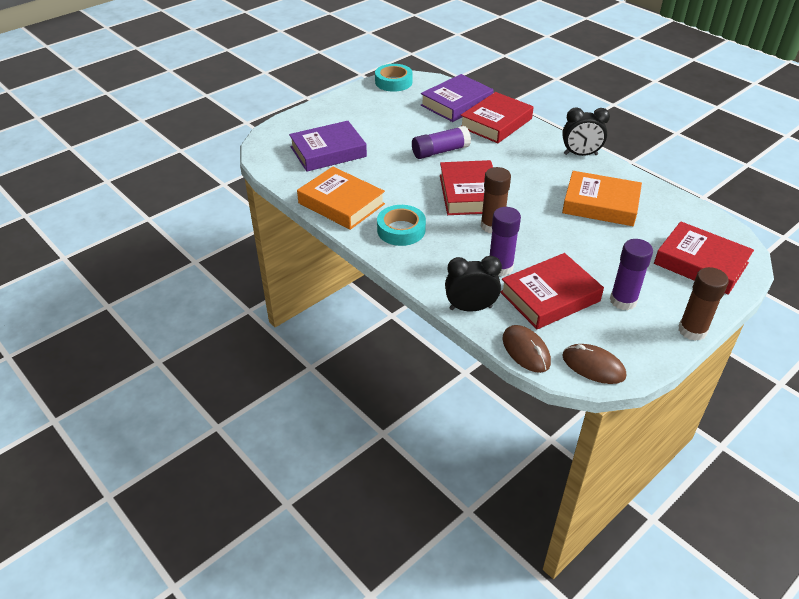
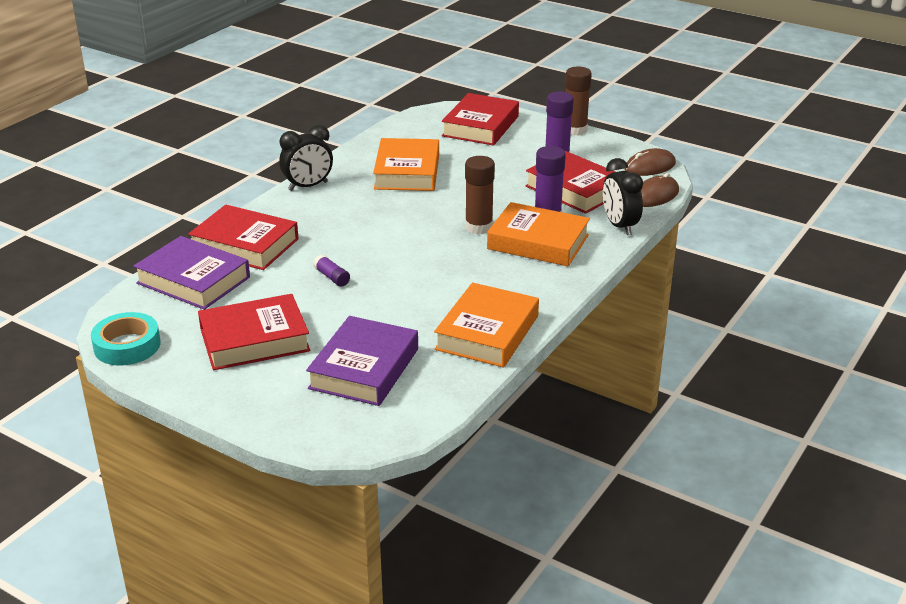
camera: 105 degrees left, 10 degrees down
(328, 152) = (364, 368): purple book -> purple book turned 60 degrees clockwise
(401, 230) = (518, 281): turquoise tape -> none
(440, 151) = (332, 277): purple glue stick -> purple glue stick, size x0.54
(457, 252) = (538, 242): none -> orange book
(469, 193) = (421, 247): red book -> red book (254, 340)
(580, 154) = (308, 186): black clock -> black clock turned 75 degrees clockwise
(593, 366) = (650, 167): brown mouse -> brown mouse turned 45 degrees clockwise

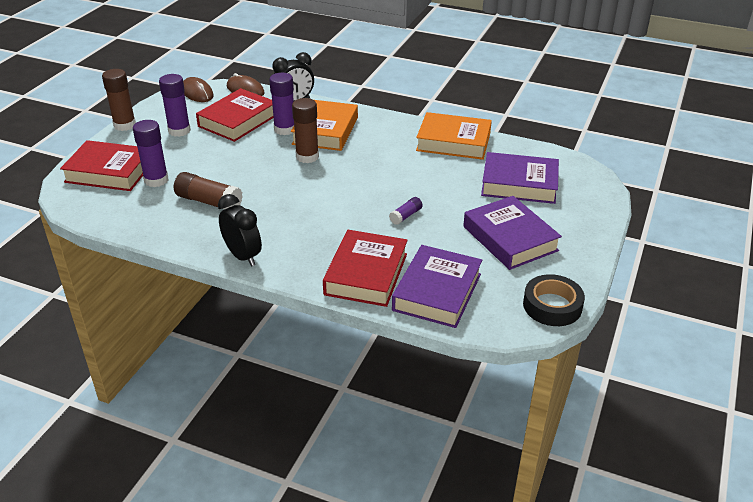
camera: 100 degrees left, 5 degrees up
(127, 346) = (552, 306): turquoise tape -> black tape
(254, 340) = (510, 238): red book -> purple book
(407, 172) = (209, 202): orange book -> brown glue stick
(457, 147) = (156, 180): none -> purple glue stick

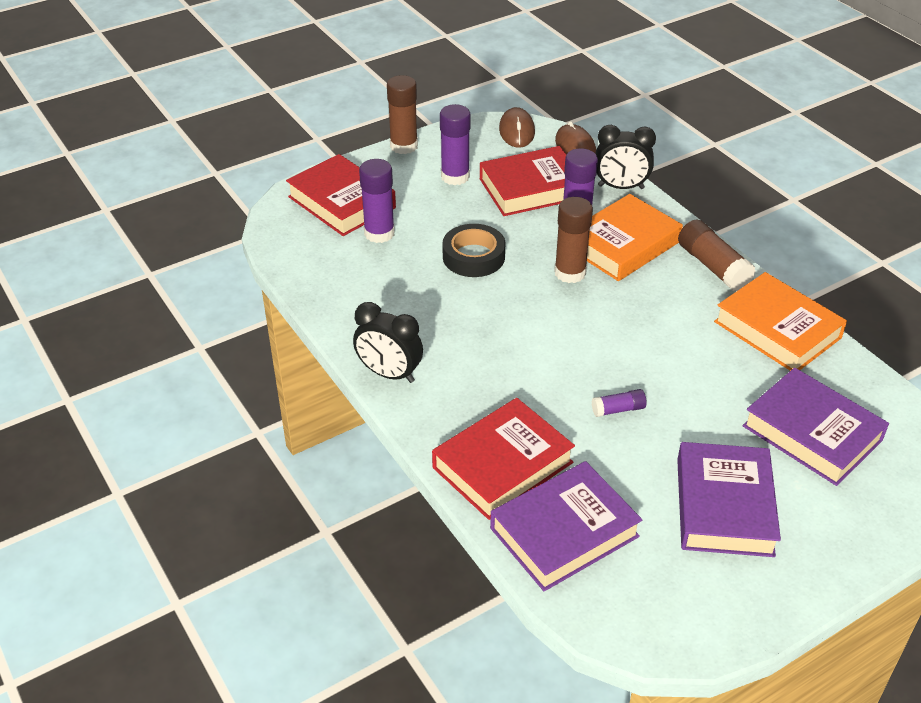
camera: 35 degrees right, 5 degrees up
(209, 202) = (411, 286): brown glue stick -> brown glue stick (713, 266)
(243, 256) = (389, 374): black clock -> black clock turned 120 degrees clockwise
(552, 306) = (692, 629): black tape -> black tape (473, 257)

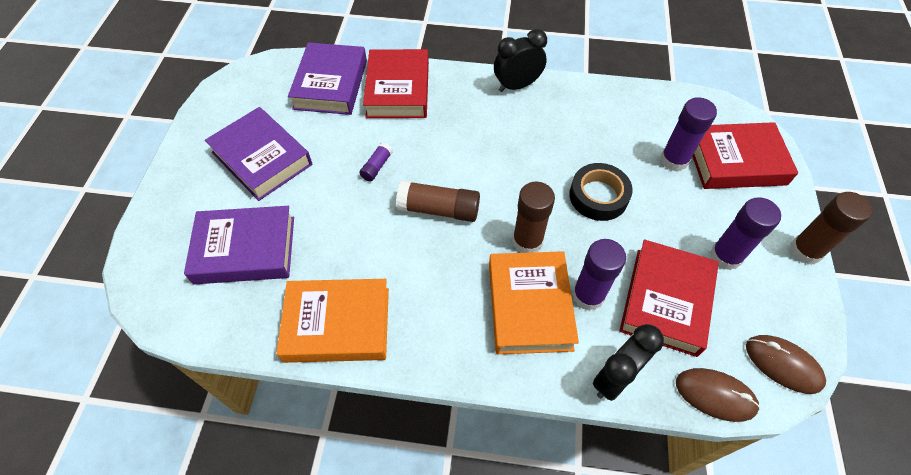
camera: 130 degrees right, 15 degrees up
(713, 266) = (444, 350): brown glue stick -> brown glue stick (439, 209)

